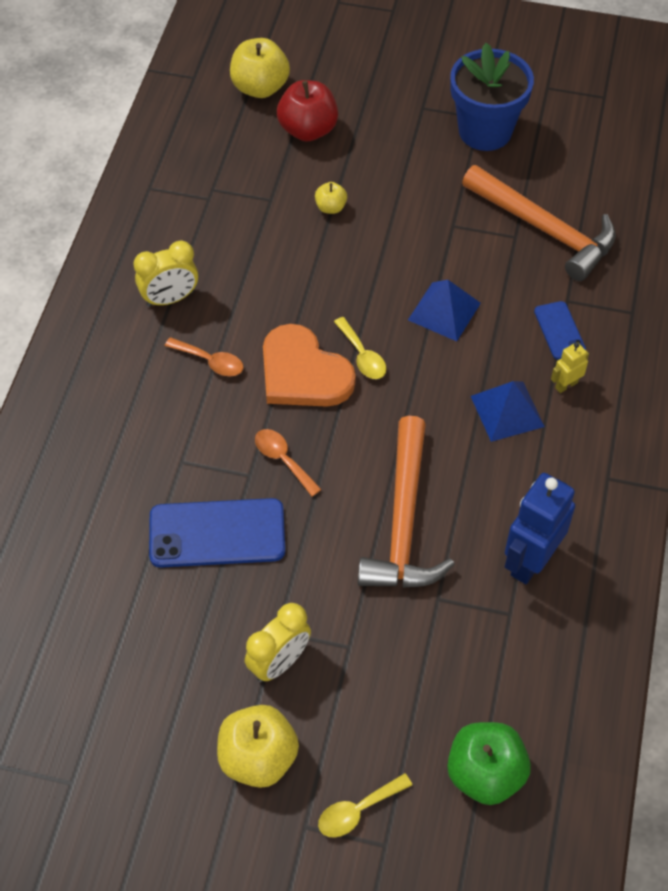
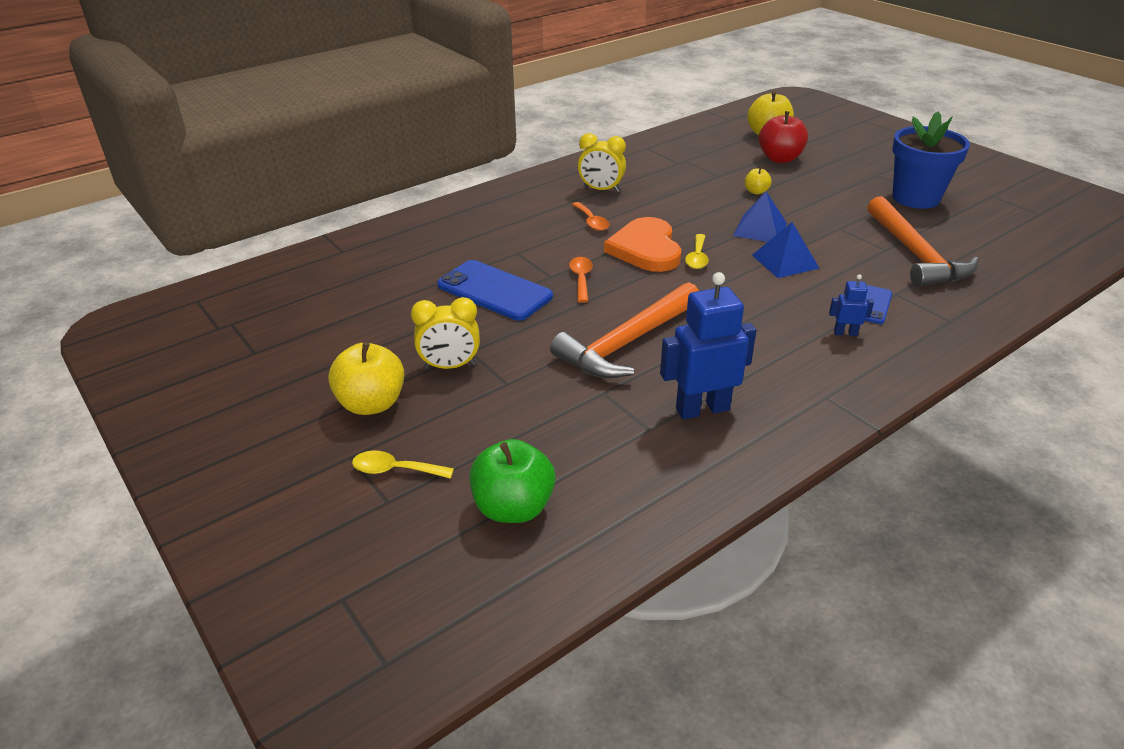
camera: 40 degrees right, 20 degrees down
(507, 411) = (778, 325): blue pyramid -> blue pyramid (760, 229)
(566, 385) = (845, 333): yellow robot -> blue robot

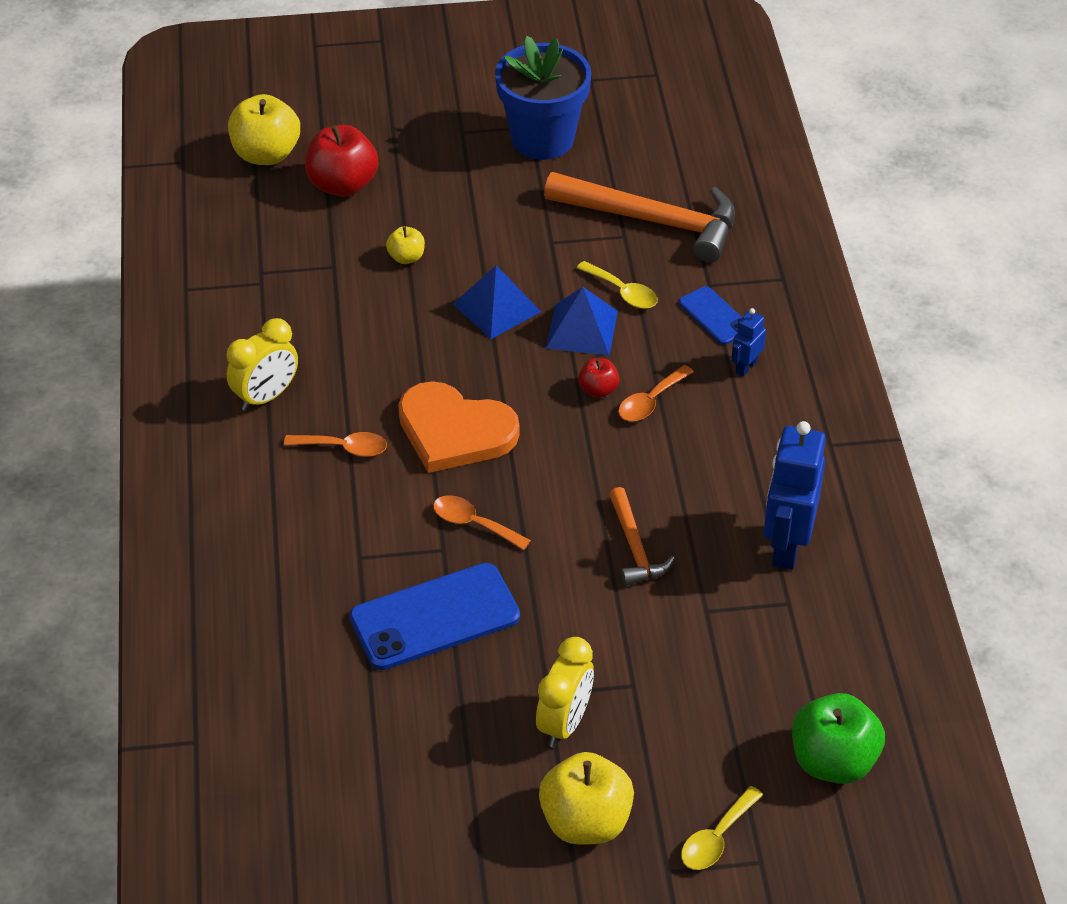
camera: 60 degrees left, 10 degrees up
(627, 343) = (635, 547): orange hammer -> orange hammer, size x0.53
(697, 258) = (513, 397): yellow spoon -> yellow spoon (623, 292)
(743, 284) = (598, 390): none -> red apple
(760, 306) = (650, 402): none -> orange spoon

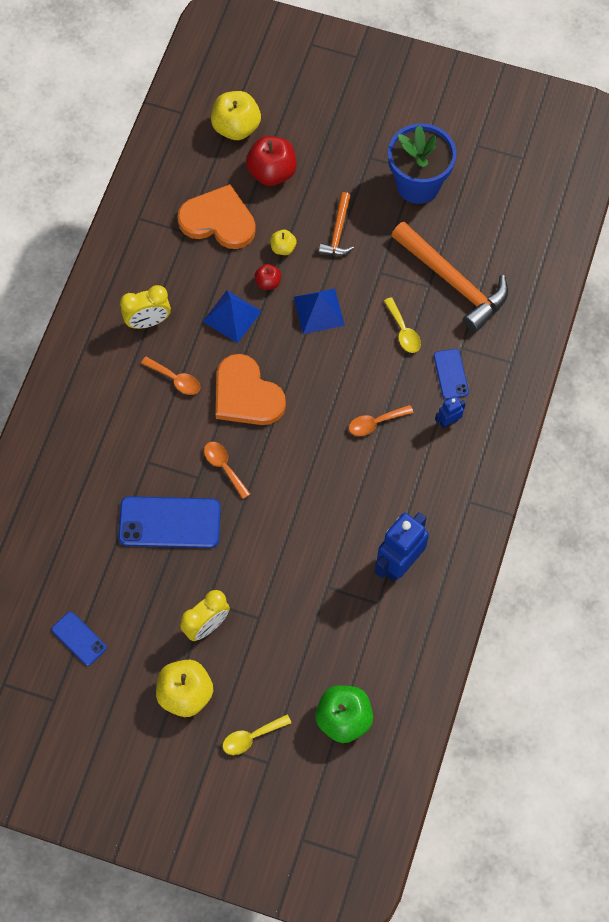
camera: 25 degrees right, 20 degrees up
(300, 256) = (218, 220): none -> orange heart
(382, 813) = (79, 638): none -> blue phone
(581, 329) = (362, 350): blue pyramid -> blue pyramid (232, 316)
(598, 390) = (348, 400): red apple -> red apple (268, 282)
(635, 547) = (309, 524): orange hammer -> orange hammer (338, 231)

